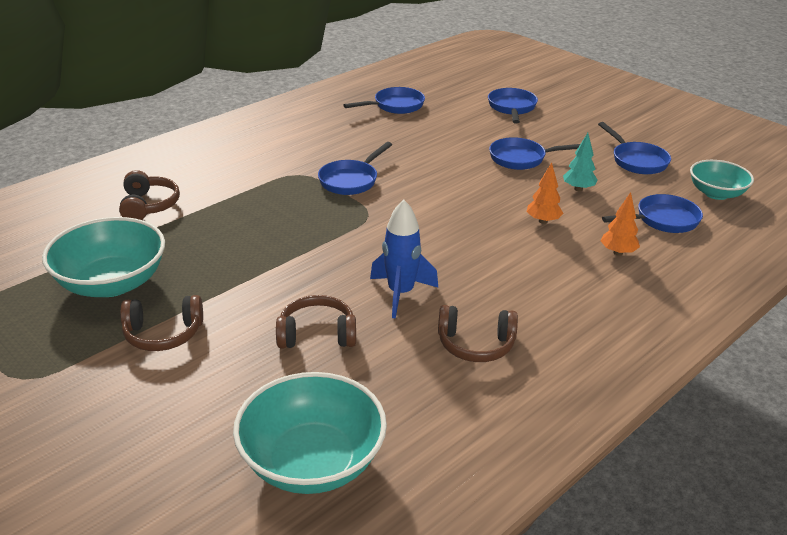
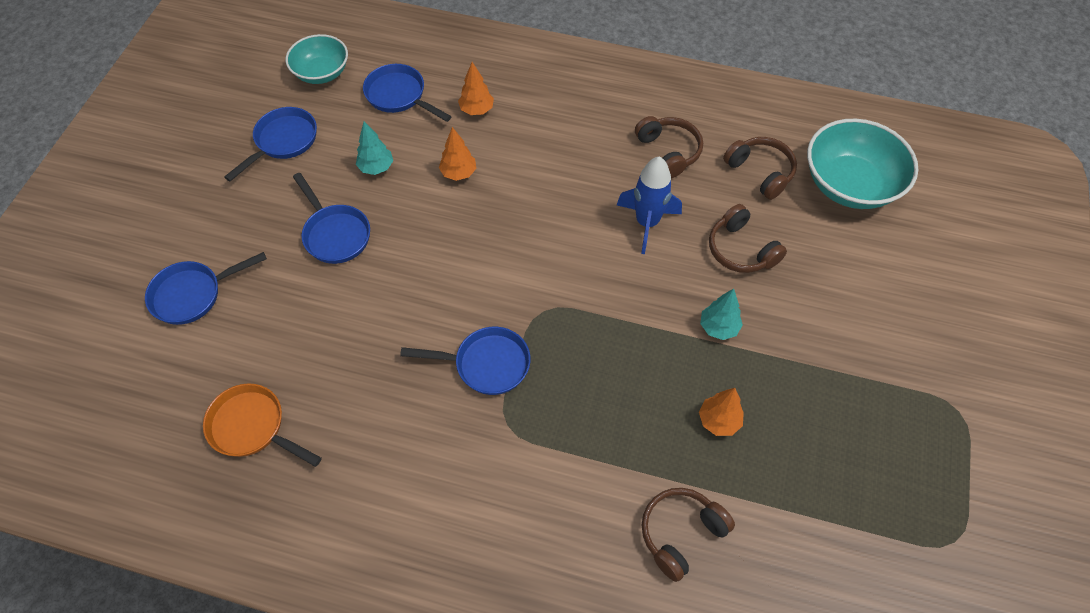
camera: 120 degrees left, 25 degrees up
(112, 283) = (816, 450): turquoise bowl -> none
(163, 334) = (832, 353): brown headphones -> brown headphones (760, 172)
(192, 251) = (718, 421): none -> orange tree
(260, 285) = (718, 327): none -> turquoise tree
(395, 106) = (252, 427): blue pan -> orange pan

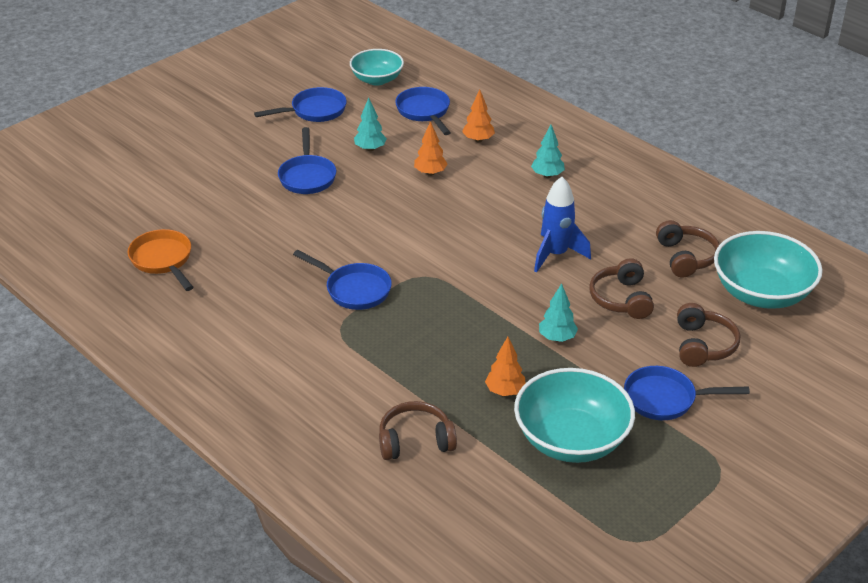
camera: 30 degrees right, 20 degrees down
(193, 294) = (182, 175): blue pan -> blue pan (665, 399)
(572, 127) = (547, 175): none -> turquoise tree
(668, 152) = (616, 217): brown headphones -> brown headphones (703, 345)
(817, 449) = (571, 440): none -> turquoise bowl

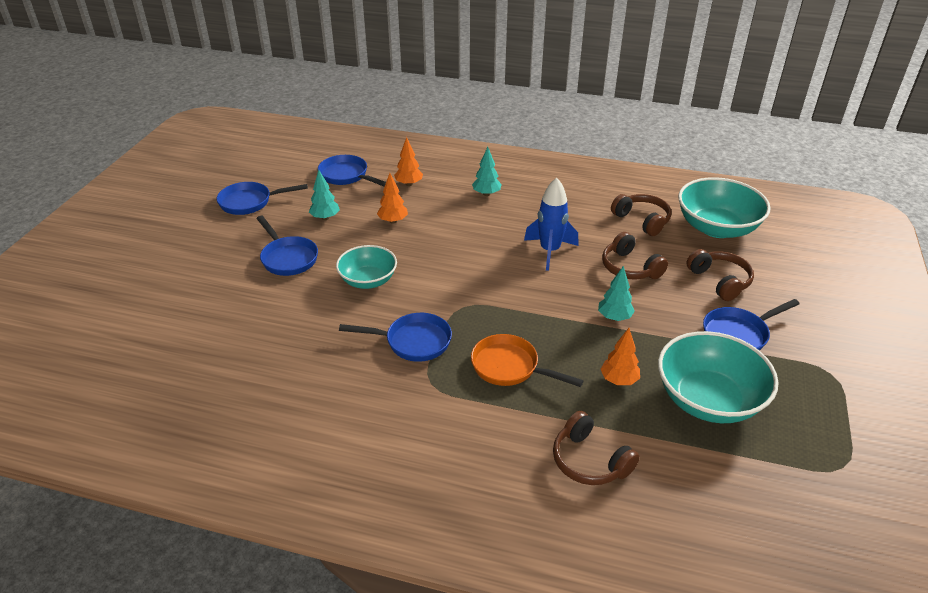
camera: 30 degrees left, 0 degrees up
(163, 260) = (204, 385): orange pan -> orange pan (510, 367)
(314, 111) = (250, 202): blue pan -> blue pan turned 135 degrees counterclockwise
(377, 79) = (285, 163): turquoise bowl -> turquoise bowl (368, 280)
(415, 441) = (589, 461): brown headphones -> brown headphones turned 90 degrees counterclockwise

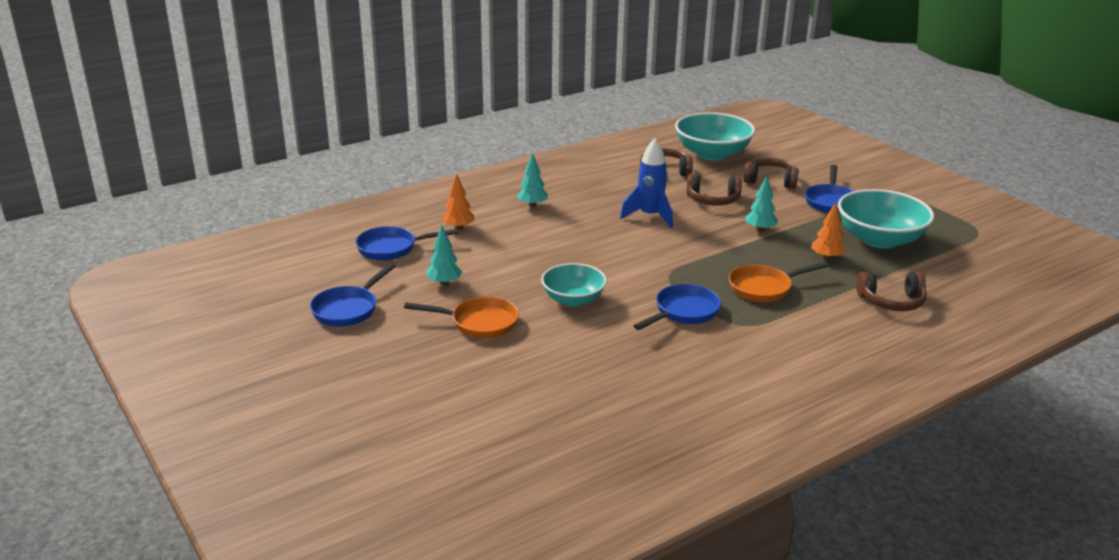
camera: 50 degrees left, 10 degrees down
(288, 258) = (479, 323): blue pan -> orange pan
(393, 221) = (504, 256): orange tree -> none

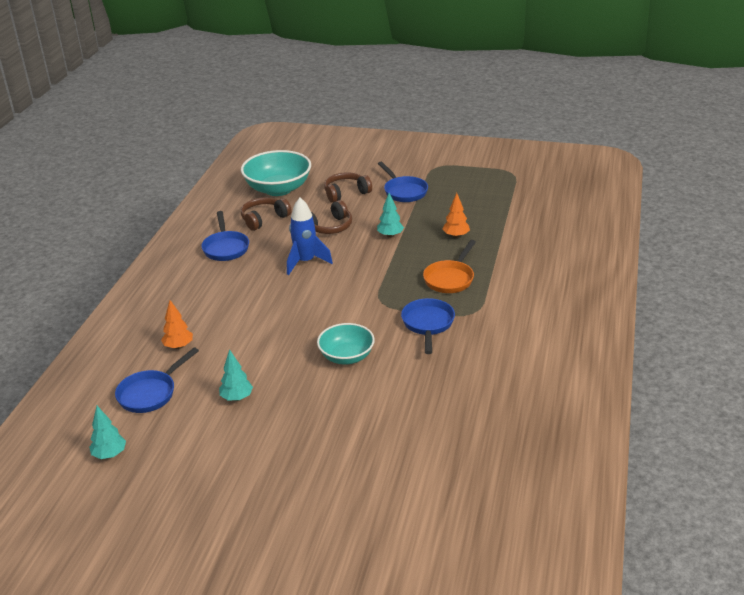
camera: 40 degrees left, 5 degrees up
(348, 309) = (195, 464): blue pan -> blue pan (225, 248)
(479, 323) = (309, 414): orange pan -> none
(532, 205) = (208, 297): turquoise tree -> turquoise tree (110, 454)
(879, 239) = (468, 206): turquoise bowl -> none
(891, 302) = (530, 248): brown headphones -> none

